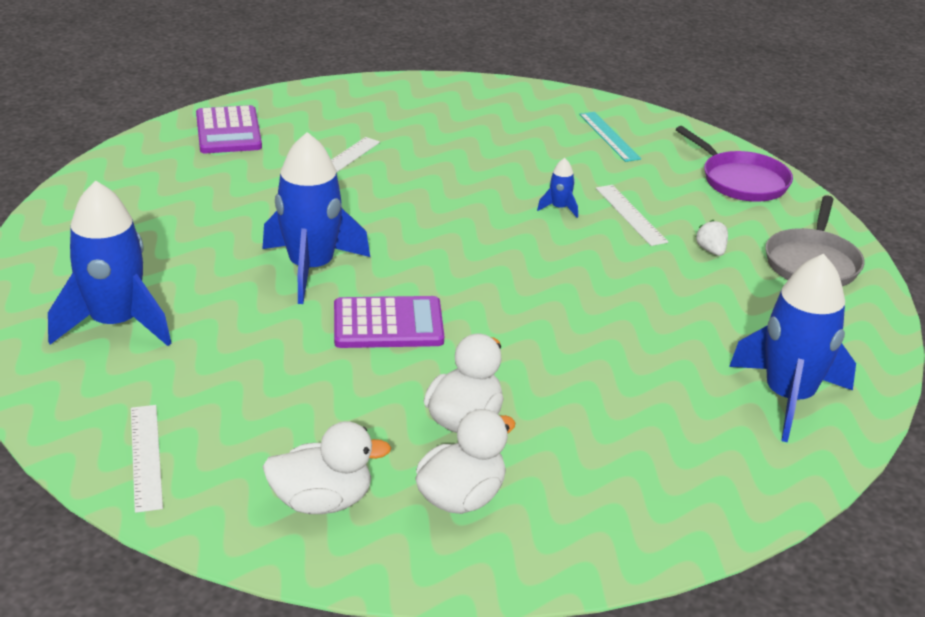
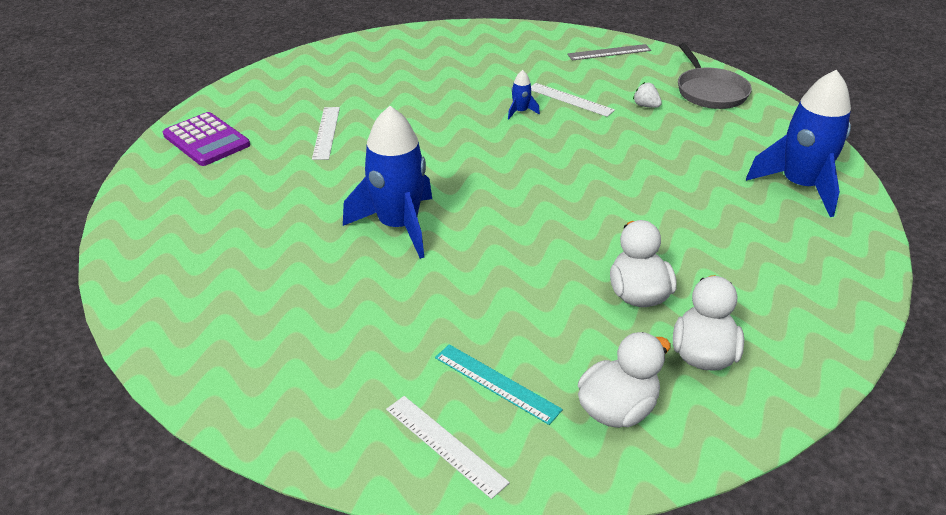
camera: 30 degrees left, 5 degrees up
(116, 324) = (290, 341): blue rocket -> none
(388, 324) = (504, 245): purple calculator -> none
(609, 136) = (494, 49): turquoise ruler -> turquoise ruler (496, 383)
(741, 181) = (609, 52): purple pan -> grey ruler

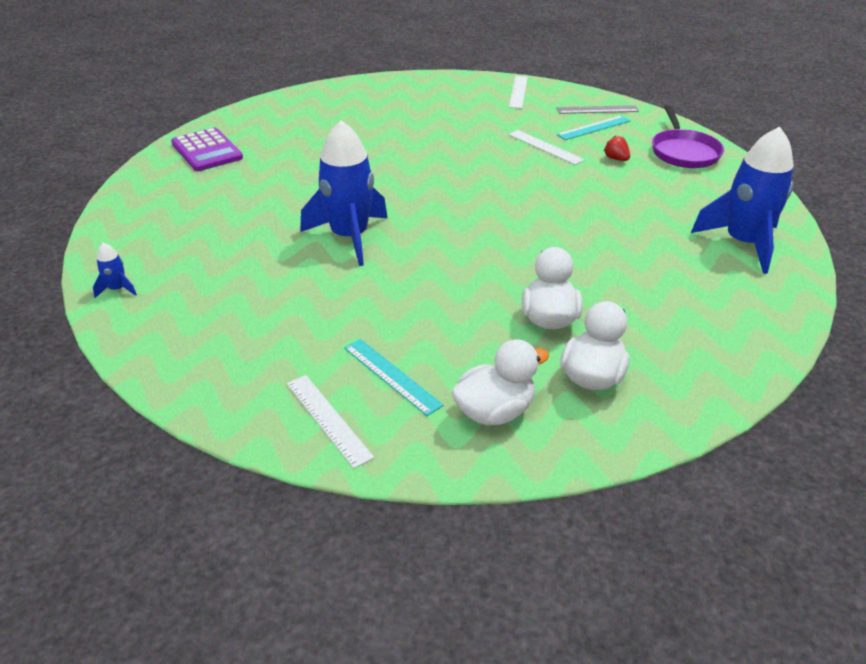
camera: 10 degrees right, 0 degrees up
(326, 132) = (312, 154): white ruler -> white ruler (518, 92)
(520, 112) = (494, 153): blue rocket -> blue rocket (117, 289)
(612, 73) = (594, 127): none -> turquoise ruler
(646, 106) = (616, 159): white strawberry -> red strawberry
(710, 92) = (684, 152): grey pan -> purple pan

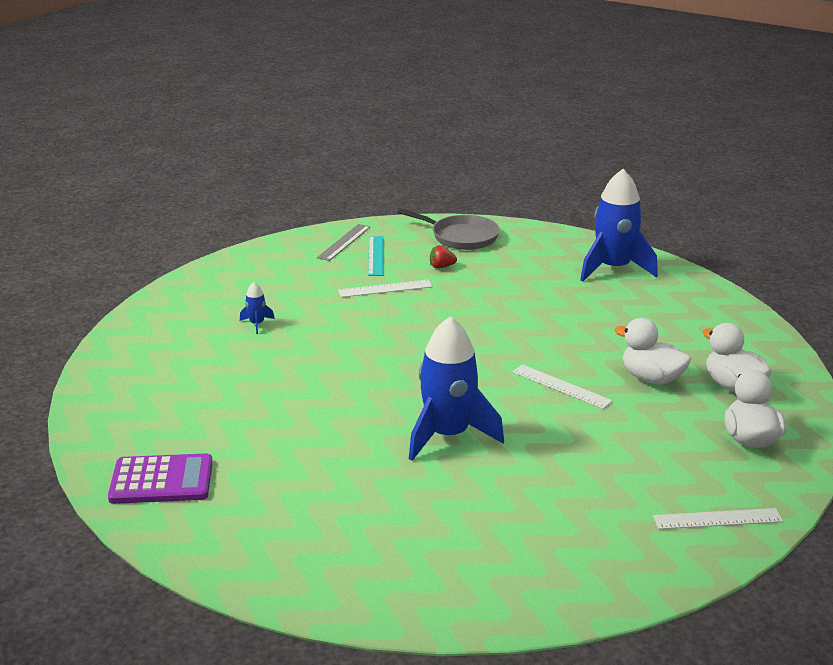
camera: 60 degrees left, 10 degrees down
(117, 289) = (422, 605): blue rocket -> blue rocket (257, 324)
(391, 376) = (679, 472): turquoise ruler -> none
(518, 92) = (259, 263): white ruler -> white ruler (561, 386)
(684, 152) = (461, 237): purple pan -> grey pan

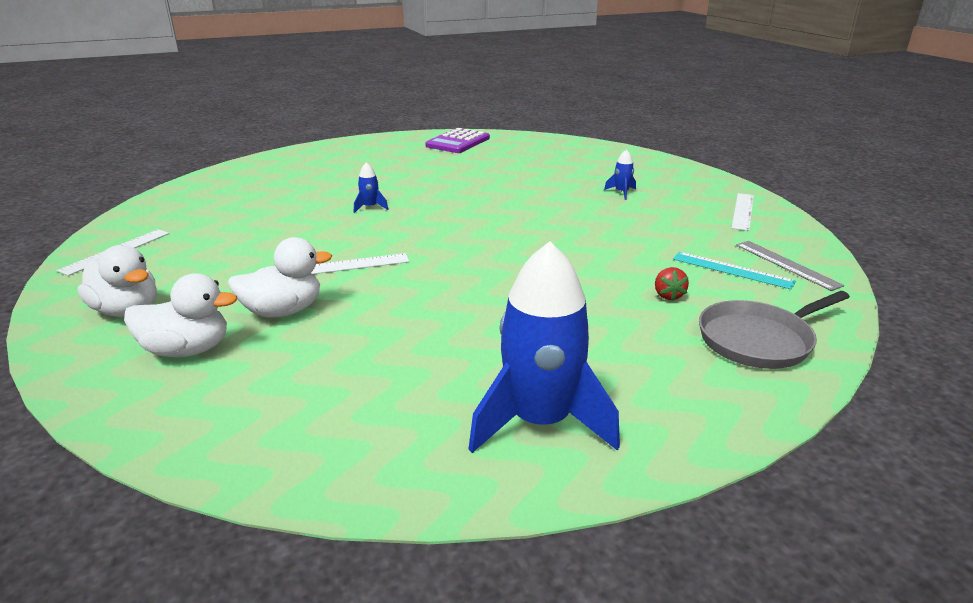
camera: 125 degrees right, 0 degrees up
(385, 288) = (639, 252): white ruler -> white ruler (743, 211)
(441, 267) = (668, 295): red strawberry -> red strawberry turned 150 degrees clockwise
(448, 435) = (370, 207): blue rocket -> blue rocket, size x0.41

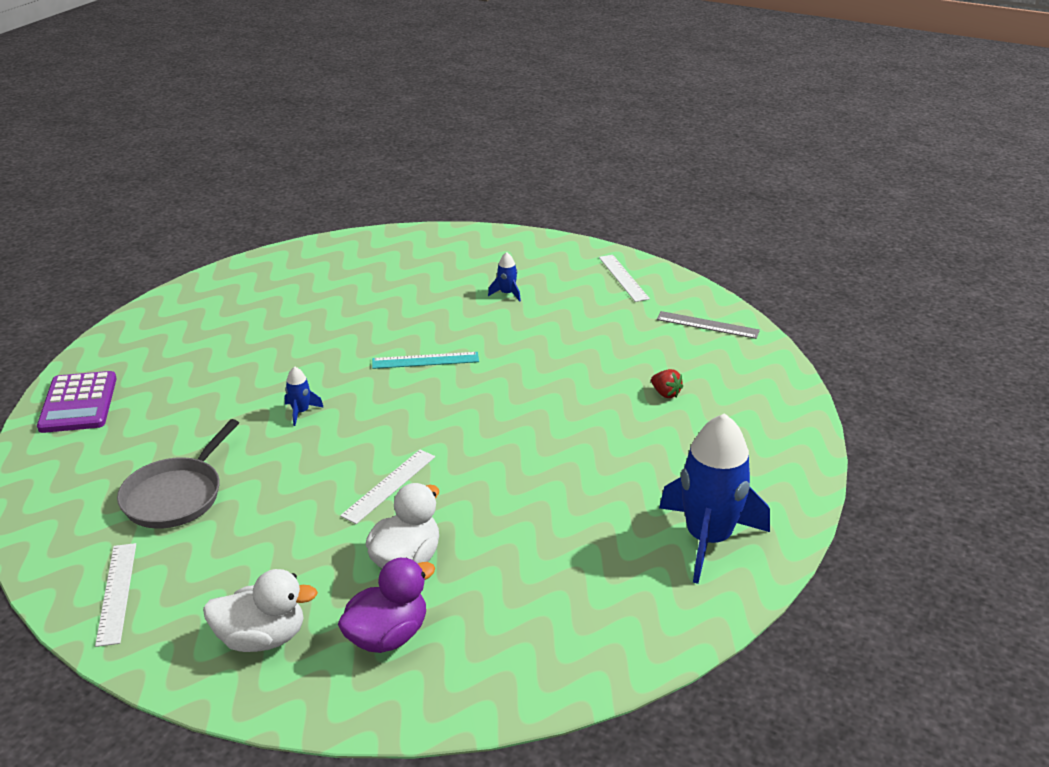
camera: 40 degrees left, 5 degrees up
(187, 350) = (387, 635): white duck -> purple duck
(458, 142) = (256, 282): purple calculator -> purple calculator (78, 403)
(732, 270) = (679, 347): turquoise ruler -> turquoise ruler (425, 360)
(758, 340) = (757, 405): grey pan -> grey pan (176, 496)

